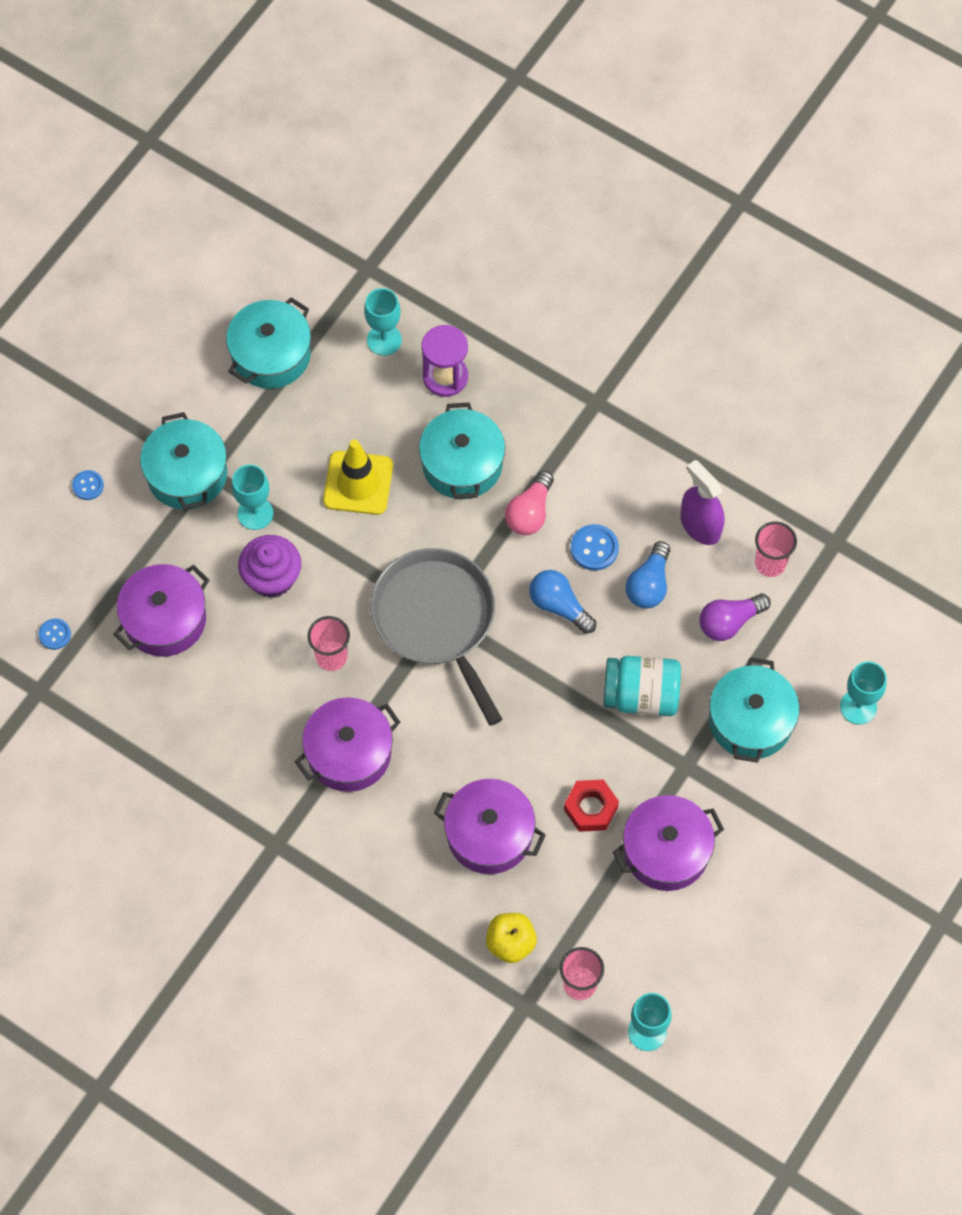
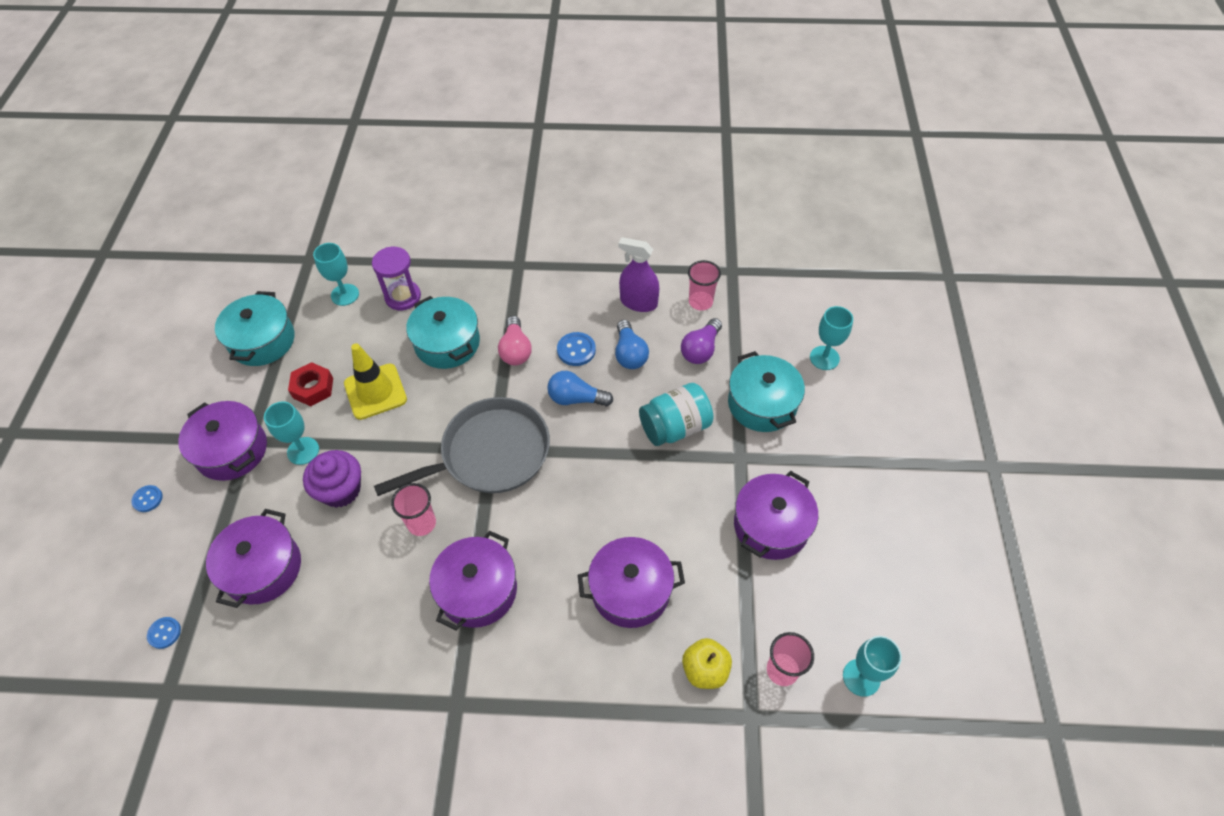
camera: 30 degrees left, 10 degrees down
(187, 474) = (232, 450): turquoise pot -> purple pot
(436, 619) = (490, 453): grey pan -> grey pan turned 120 degrees clockwise
(590, 808) = (694, 526): red nut -> red nut (313, 388)

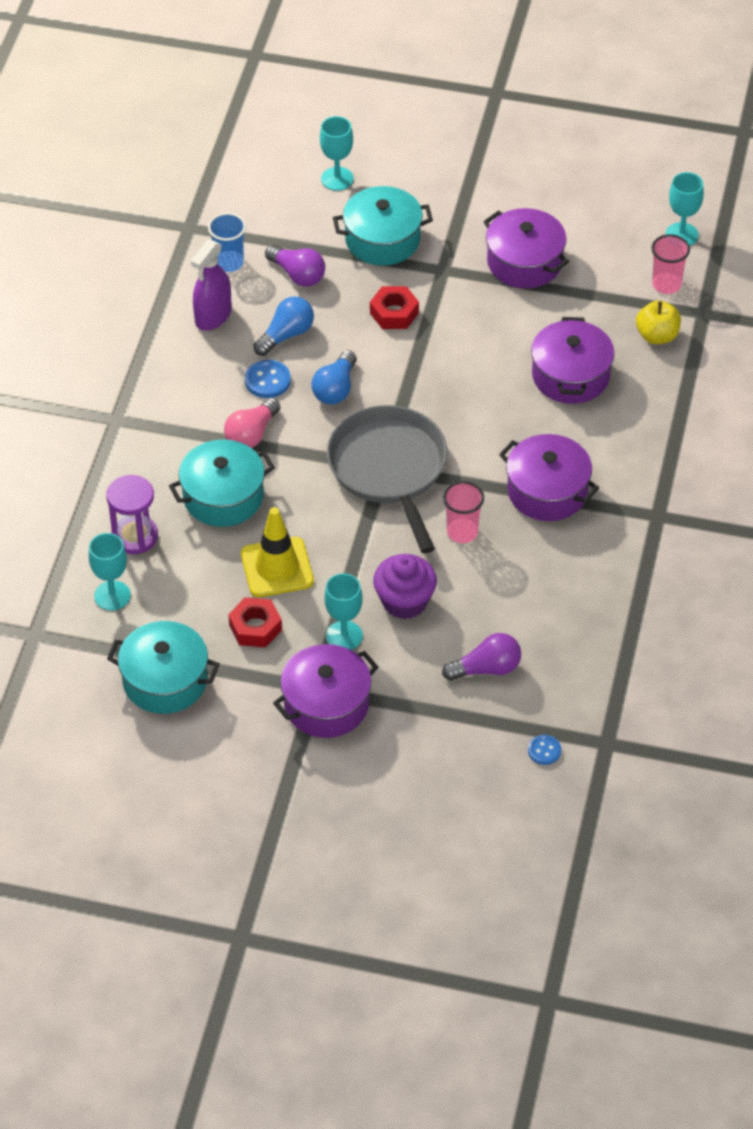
camera: 80 degrees left, 5 degrees down
(147, 499) = (375, 781): blue button -> none
(263, 568) = (486, 669): purple pot -> purple light bulb
(516, 350) = (251, 434): pink light bulb -> pink light bulb turned 120 degrees clockwise
(629, 354) = (286, 335): blue light bulb -> blue light bulb turned 45 degrees counterclockwise
(675, 427) = (394, 313): turquoise jar -> red nut
(700, 302) = (229, 263): pink cup -> blue cup

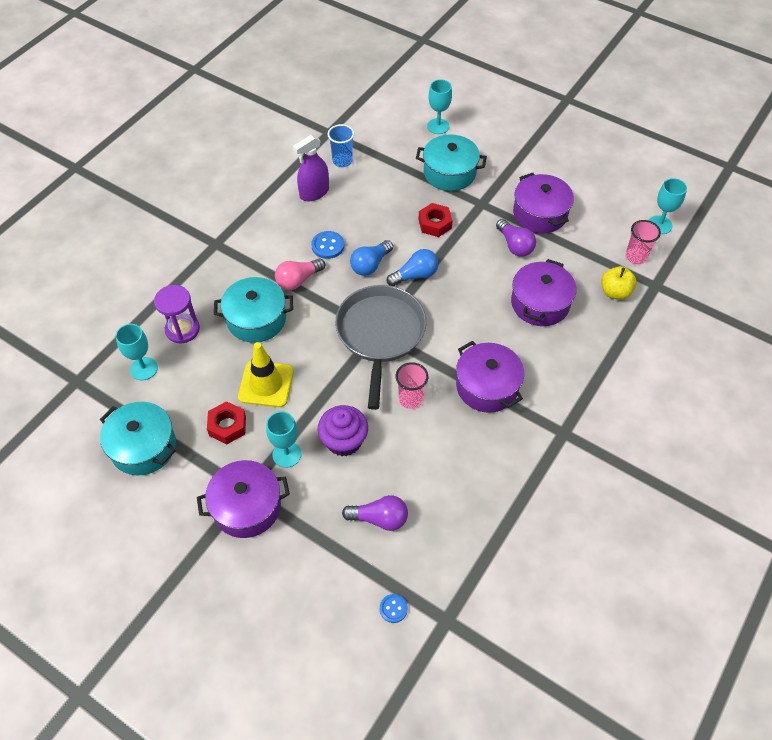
camera: 20 degrees right, 5 degrees up
(286, 335) = (355, 218): blue light bulb -> blue light bulb (415, 275)
(297, 274) = (382, 180): purple light bulb -> purple light bulb (515, 245)

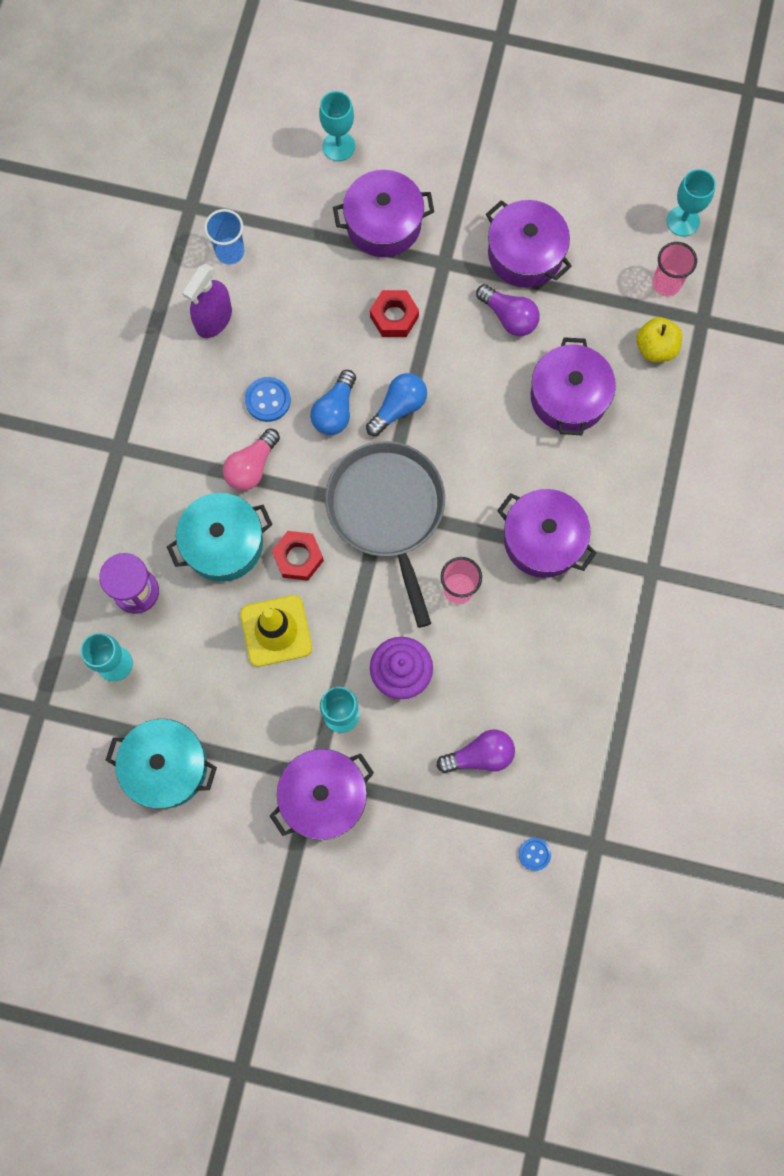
camera: 20 degrees left, 20 degrees up
(227, 426) = (254, 703): red nut -> red nut (298, 557)
(449, 173) = (383, 224): turquoise pot -> purple pot

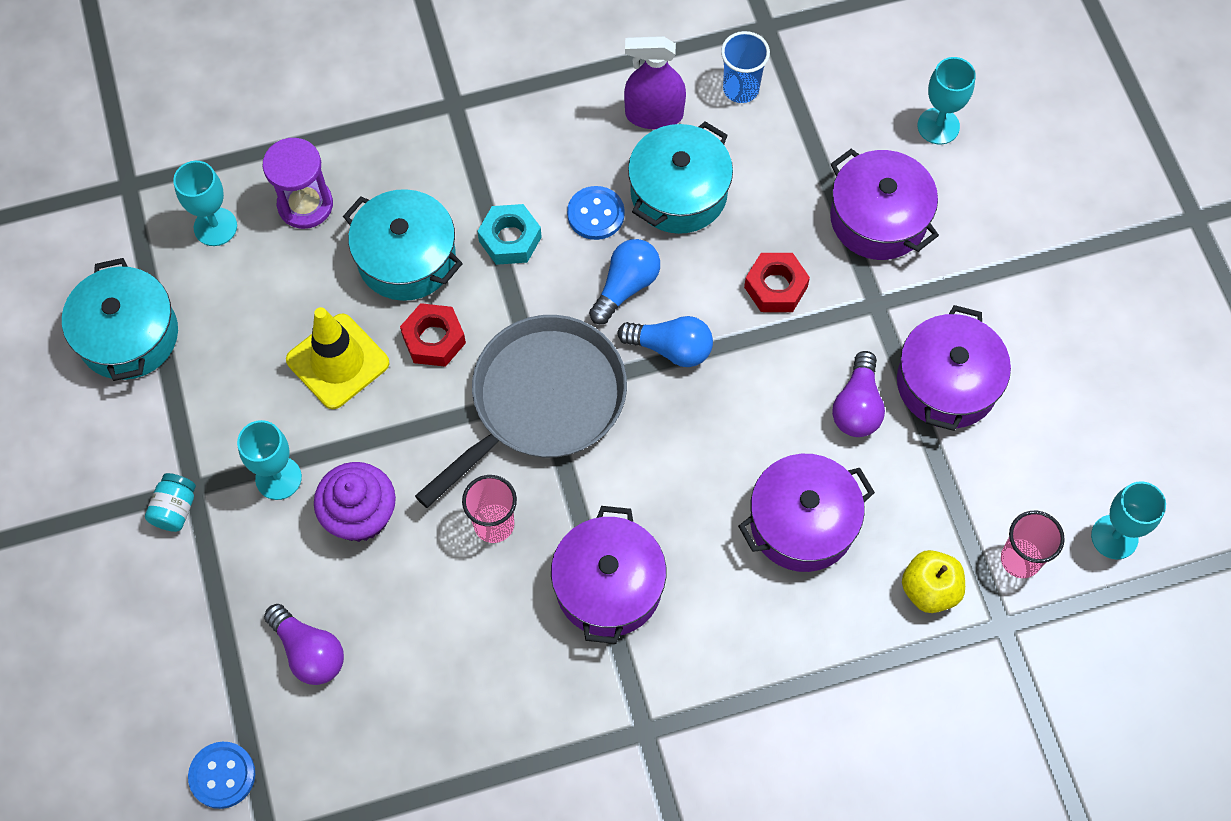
camera: 60 degrees right, 10 degrees down
(252, 467) = (510, 239): pink light bulb -> turquoise nut
(285, 337) = (679, 192): none -> turquoise pot
(323, 796) = (175, 509): purple pot -> turquoise jar
(335, 411) = (626, 286): blue light bulb -> blue light bulb turned 135 degrees clockwise
(534, 854) = (222, 775): blue button -> blue button, size x1.52

